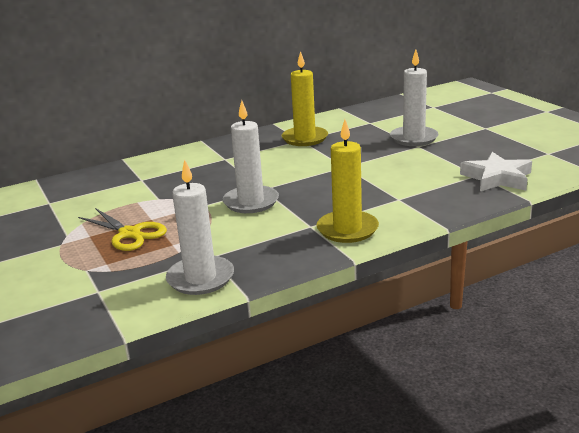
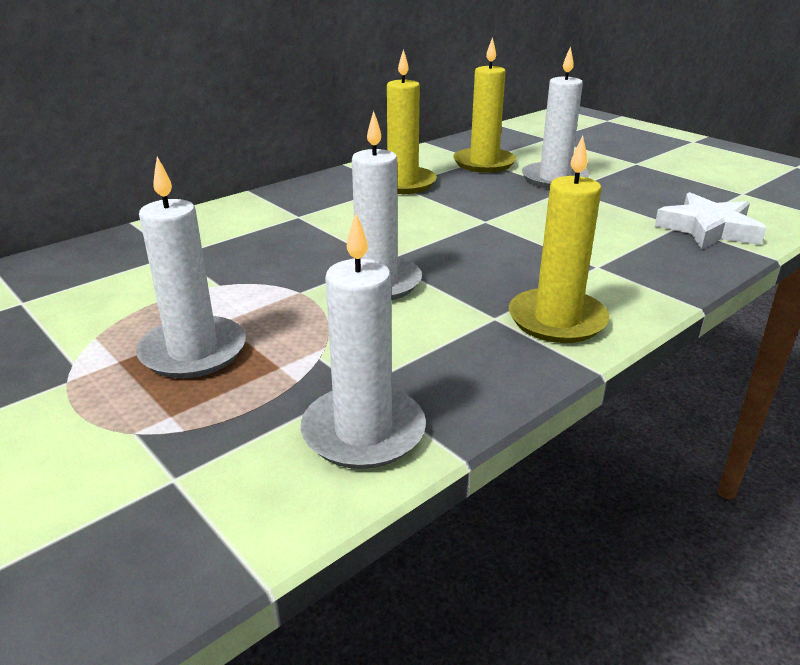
camera: 15 degrees left, 5 degrees up
(130, 234) = (193, 351): yellow scissors -> white candle
(371, 125) = (484, 163): none -> yellow candle

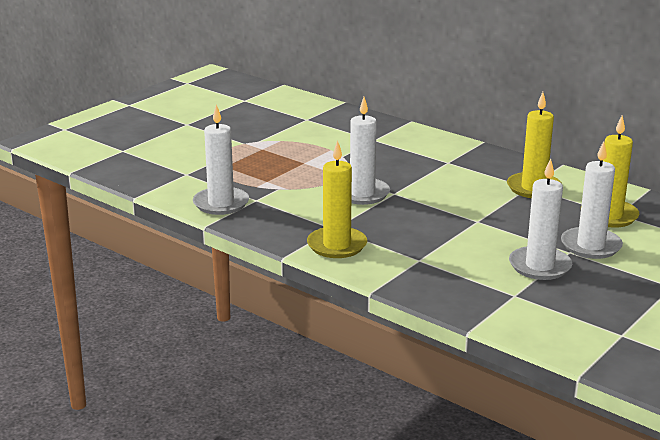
camera: 80 degrees right, 5 degrees down
(193, 351) = (274, 161): white candle -> white candle (539, 266)
(708, 229) = (514, 307): white star -> none

